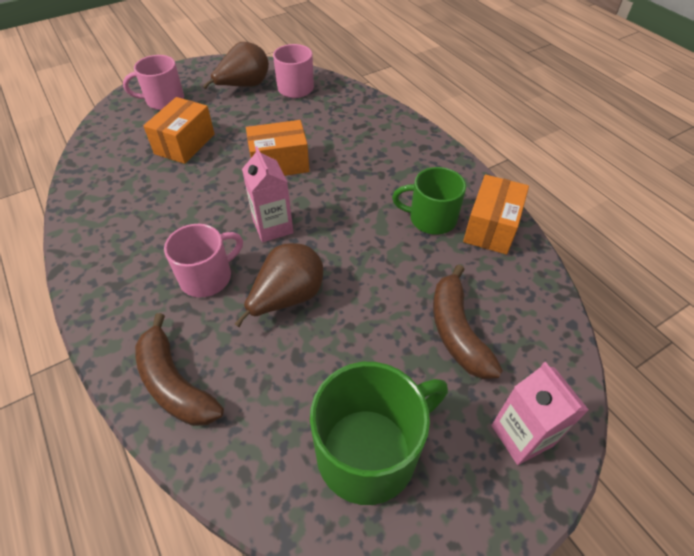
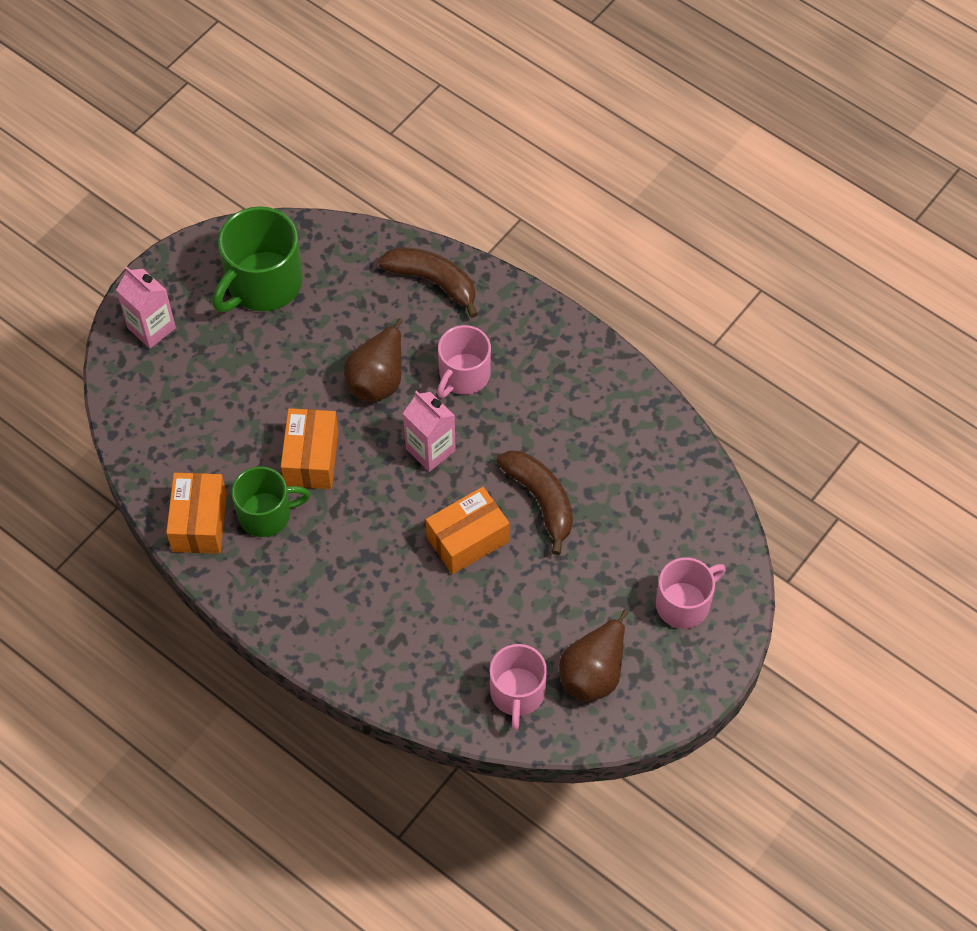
camera: 160 degrees right, 10 degrees up
(185, 144) = (600, 534): orange box -> orange box (311, 458)
(457, 331) = (215, 395): brown banana -> brown banana (541, 500)

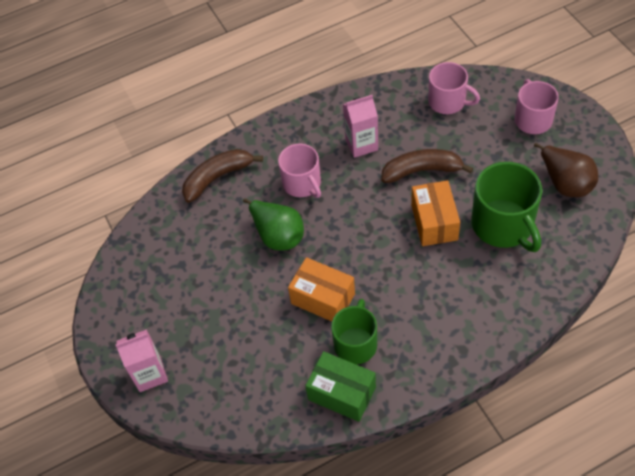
camera: 60 degrees left, 5 degrees down
(199, 522) = (342, 393): orange box -> green box
(263, 283) = (156, 284): green mug -> green mug (503, 225)
(378, 378) = (278, 235): brown pear -> green pear
(430, 450) = (352, 222): pink carton -> pink carton (361, 144)
(517, 693) = (566, 231): pink mug -> pink mug (448, 102)

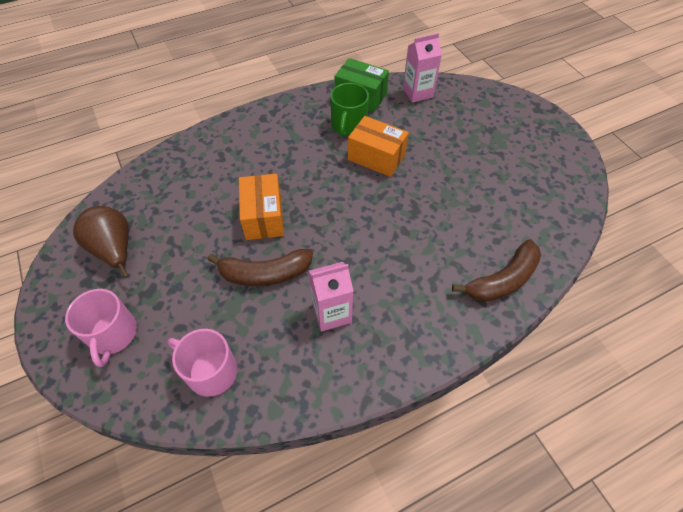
camera: 175 degrees right, 0 degrees up
(150, 374) = (515, 113): pink carton -> pink carton (417, 93)
(278, 235) = (423, 213): green pear -> none
(302, 183) = (402, 266): pink mug -> none
(503, 225) = (196, 210): green mug -> none

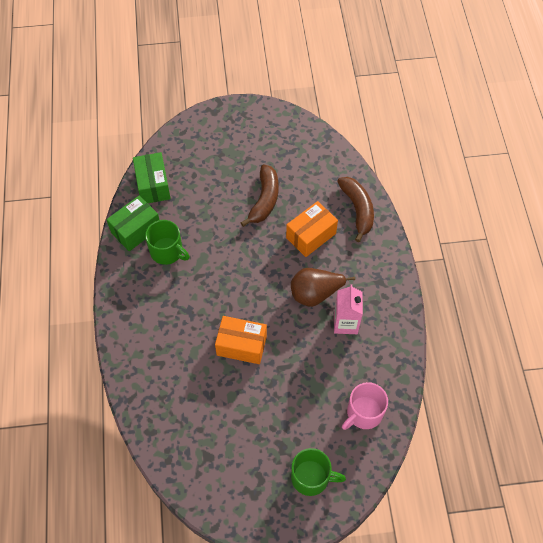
camera: 70 degrees left, 5 degrees up
(113, 334) = (311, 477): pink mug -> green mug
(114, 250) = (230, 468): brown pear -> brown pear (315, 294)
(265, 274) = (296, 358): brown banana -> brown banana (264, 200)
(376, 157) = (214, 244): orange box -> orange box (311, 235)
(417, 93) = (153, 185): pink carton -> green box

